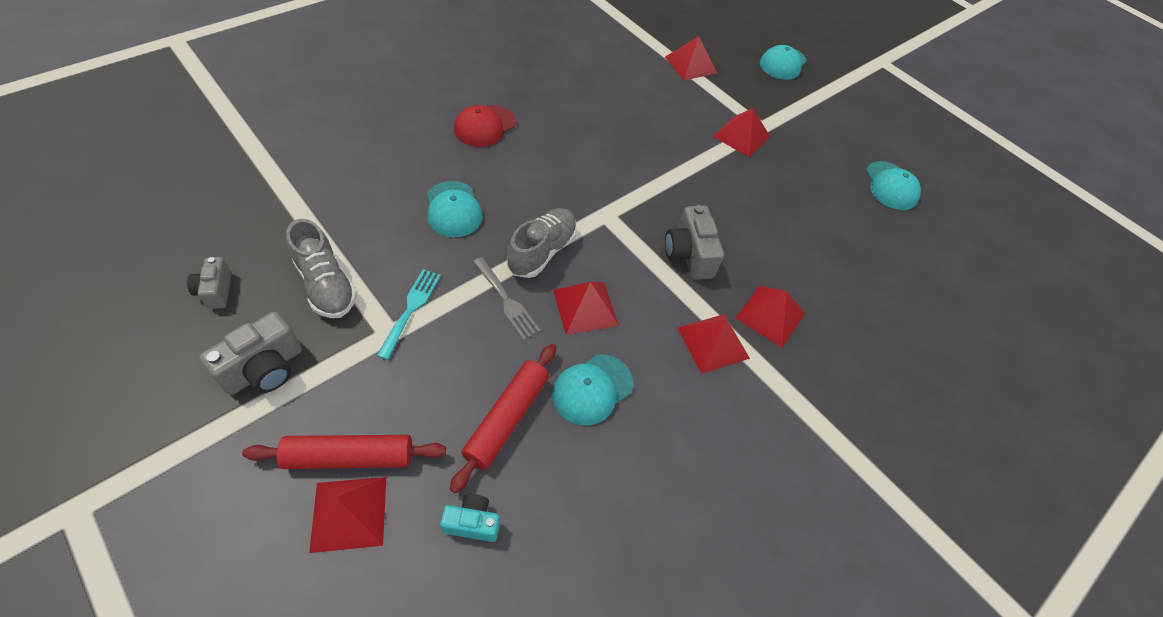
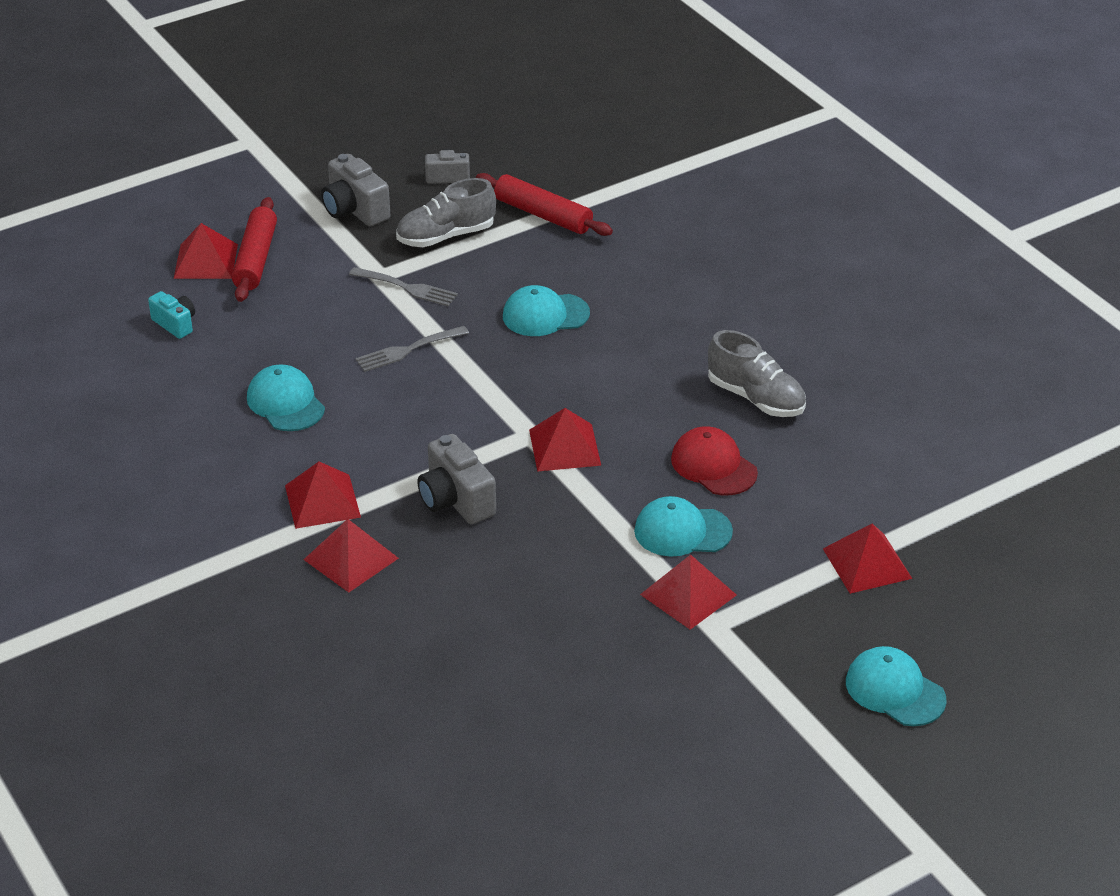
camera: 105 degrees right, 15 degrees down
(411, 309) = (407, 288): turquoise fork -> grey fork
(472, 522) = (175, 324): turquoise camera -> turquoise camera turned 60 degrees counterclockwise
(485, 126) = (694, 341): red cap -> red cap (713, 466)
(507, 418) = (268, 346): red rolling pin -> red rolling pin (543, 215)
(542, 251) = (474, 379): grey shoe -> grey shoe (756, 398)
(585, 307) = (389, 406): red pyramid -> red pyramid (564, 447)
(688, 255) = (455, 500): grey camera -> grey camera turned 120 degrees counterclockwise
(891, 186) = (574, 758): turquoise cap -> turquoise cap (682, 531)

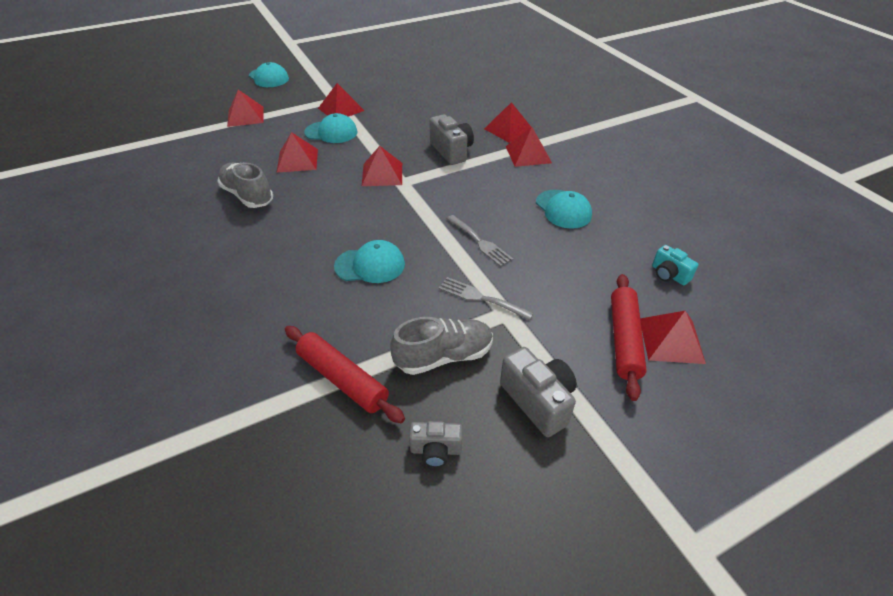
camera: 175 degrees left, 5 degrees up
(407, 350) = (480, 242): grey fork -> grey fork turned 75 degrees clockwise
(713, 466) = (297, 160): red cap -> red pyramid

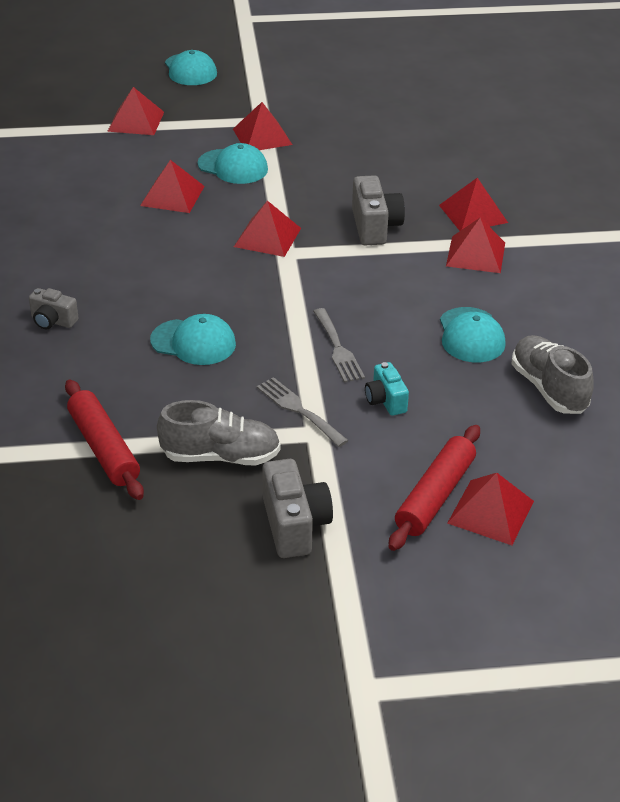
camera: 20 degrees right, 5 degrees down
(248, 196) = (93, 227): grey shoe -> grey shoe (548, 388)
(436, 450) = (162, 536): grey camera -> grey camera (53, 321)
(669, 275) = (547, 444): turquoise camera -> turquoise camera (385, 400)

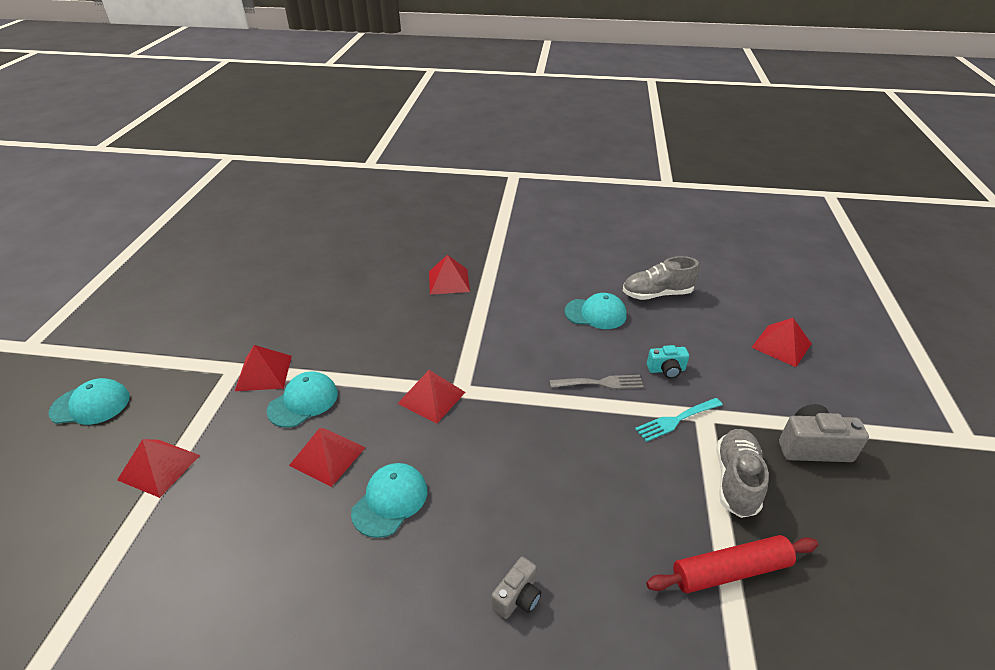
camera: 75 degrees left, 0 degrees up
(193, 342) = (577, 475): turquoise cap -> turquoise cap (390, 501)
(298, 410) = (676, 420): grey fork -> turquoise fork
(375, 227) = (444, 332): grey camera -> none
(435, 496) = (769, 367): red rolling pin -> none
(475, 254) = (500, 291): red pyramid -> none

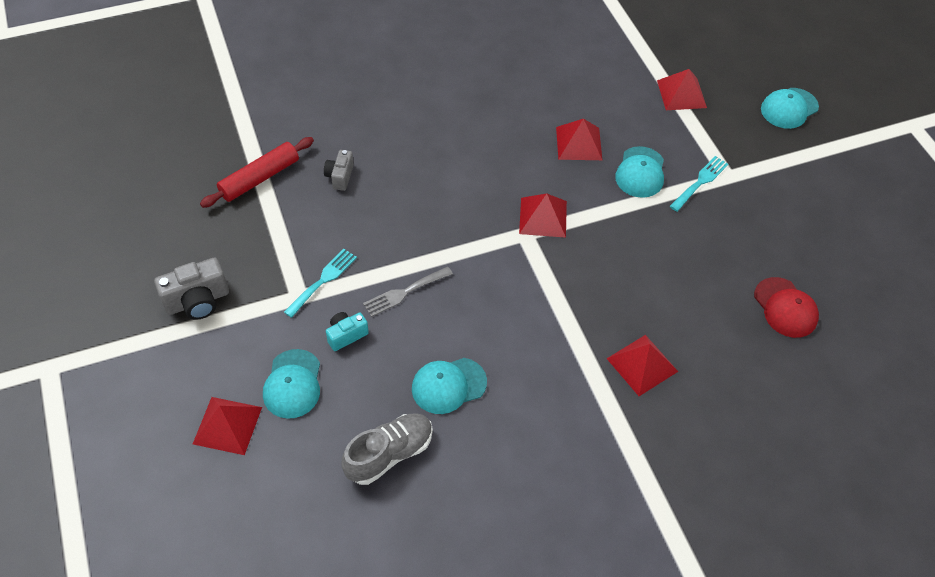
camera: 150 degrees right, 15 degrees up
(264, 373) = (700, 182): red pyramid -> turquoise fork
(318, 276) = (785, 308): none -> red cap
(390, 501) = (509, 134): turquoise cap -> turquoise cap (292, 384)
(517, 597) = (391, 116): grey camera -> grey camera (340, 176)
(736, 480) = (262, 244): grey shoe -> none

